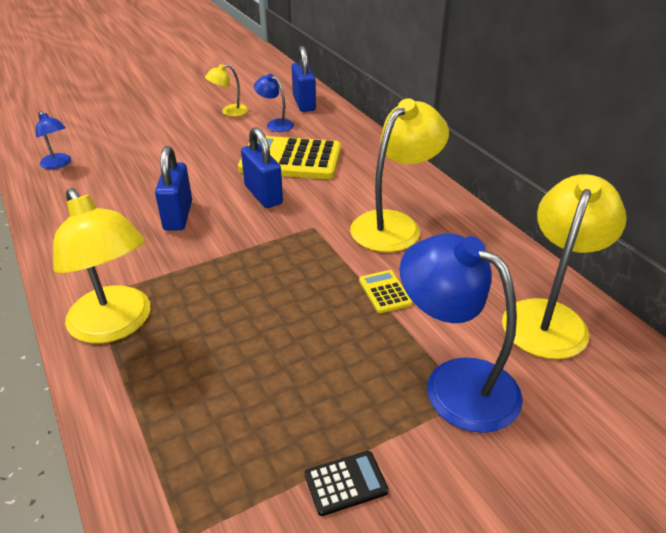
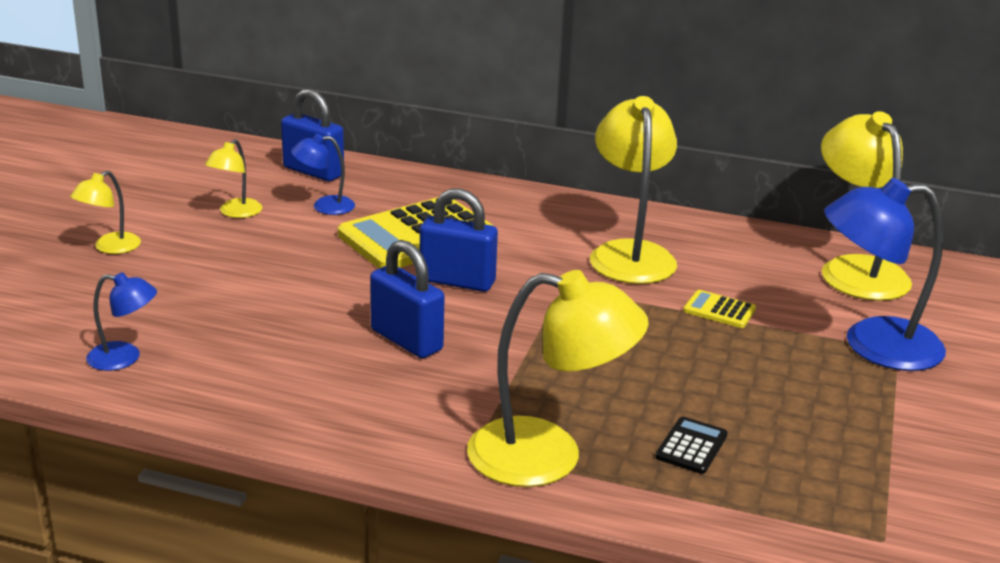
camera: 45 degrees left, 10 degrees down
(149, 109) = (110, 247): none -> yellow lamp
(346, 483) = (916, 443): black calculator -> black calculator (691, 446)

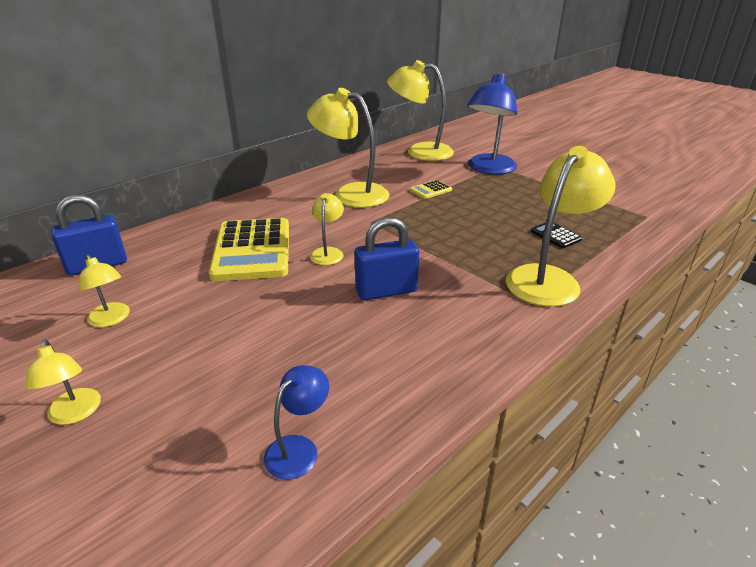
camera: 60 degrees left, 5 degrees up
(324, 206) = (160, 275): blue lamp -> none
(457, 281) = (328, 252): blue padlock -> yellow lamp

